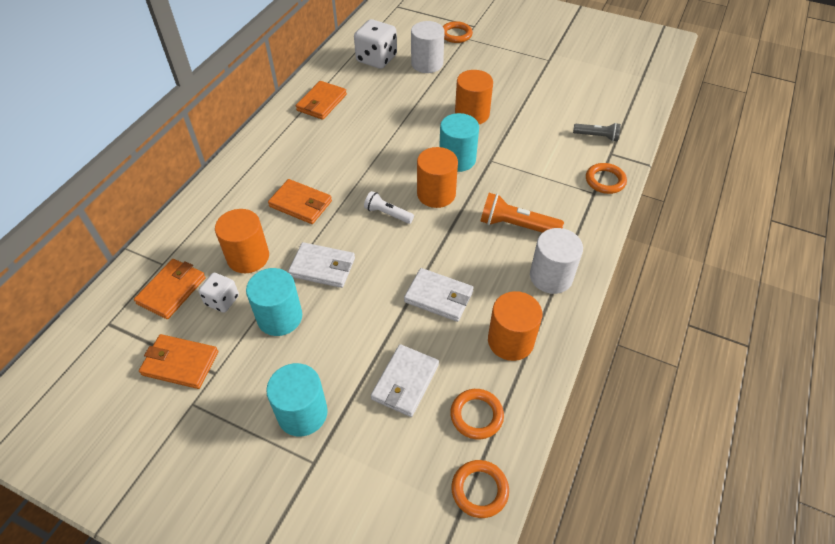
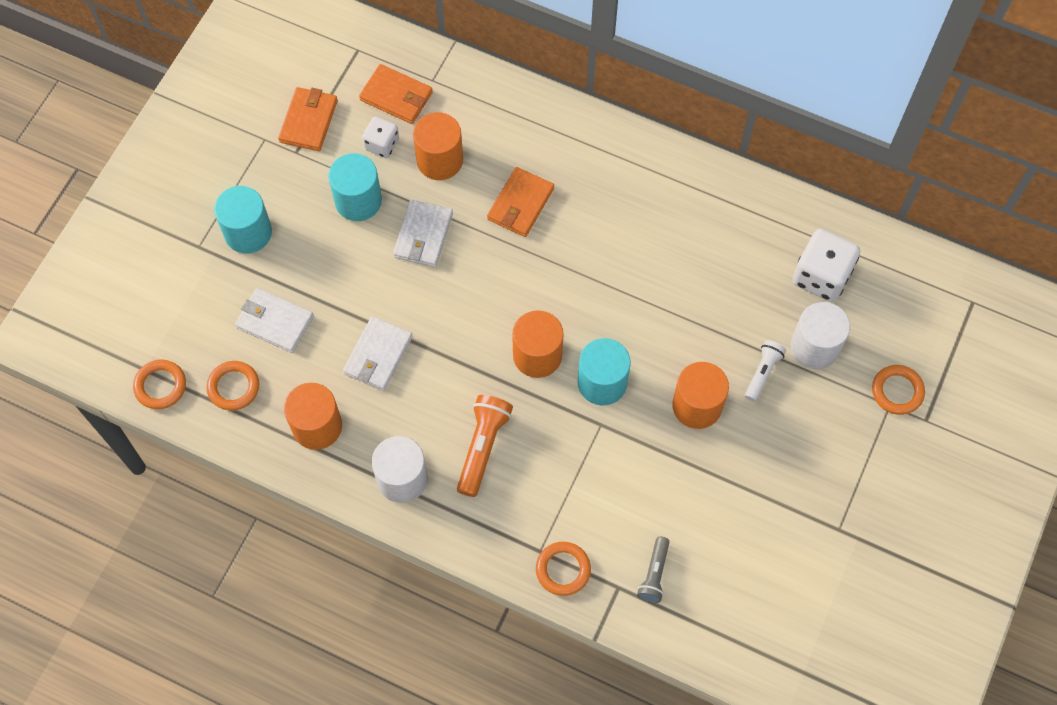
camera: 90 degrees right, 15 degrees up
(321, 102) = (713, 211): orange wallet -> none
(387, 214) = (504, 300): white flashlight -> white flashlight (763, 373)

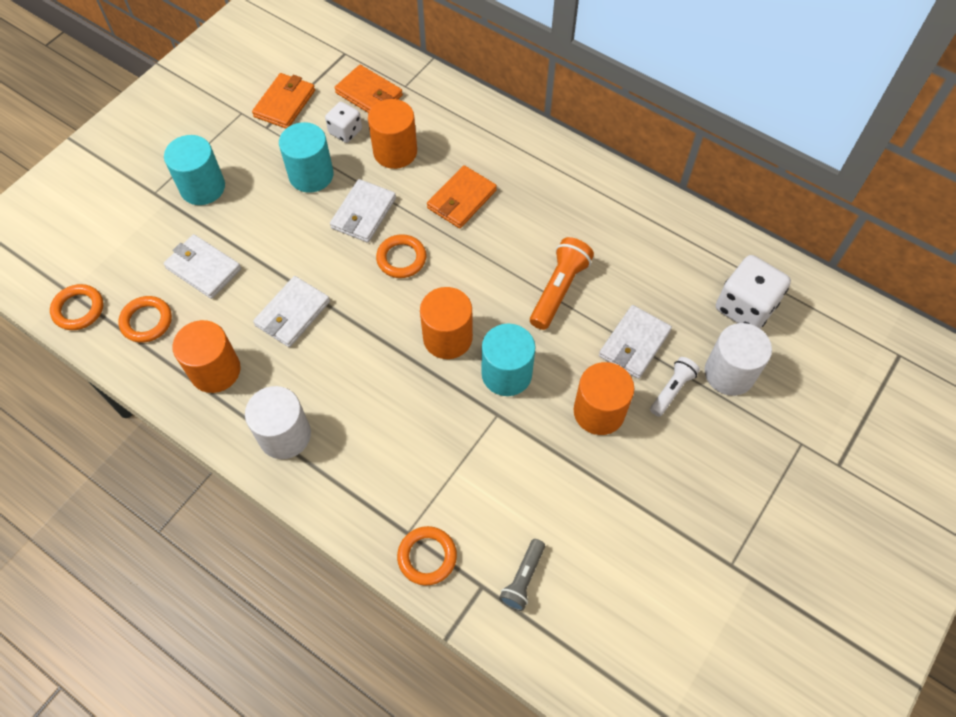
camera: 10 degrees right, 5 degrees down
(483, 447) = (373, 417): orange flashlight -> orange flashlight (559, 290)
(719, 332) = (634, 344): none -> white wallet
(897, 391) = (811, 430): orange ring -> orange ring (401, 258)

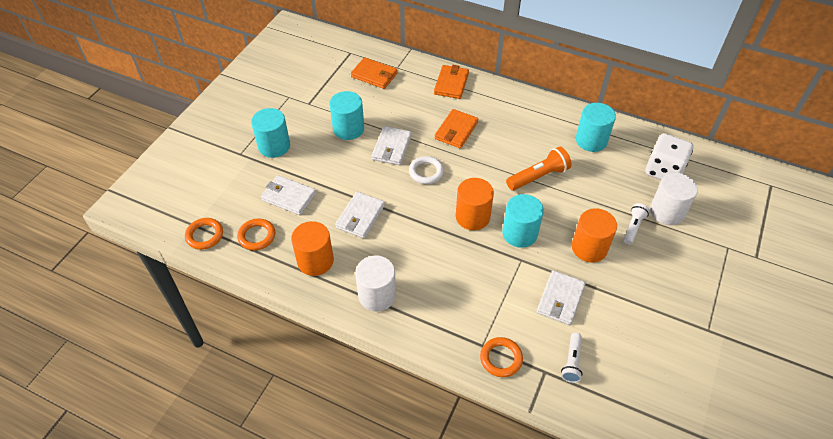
camera: 10 degrees left, 10 degrees down
(285, 103) = (317, 87): orange wallet -> orange wallet (451, 84)
(345, 131) = (364, 99): white dice -> none
(395, 152) = (402, 107): orange cylinder -> none
(401, 258) = (426, 172): orange ring -> white ring
(523, 579) = (571, 362): grey flashlight -> white flashlight
(559, 290) = (538, 177): orange flashlight -> orange flashlight turned 45 degrees clockwise
(634, 344) = (599, 203): white wallet -> white wallet (560, 299)
(652, 243) = (591, 140): none -> turquoise cylinder

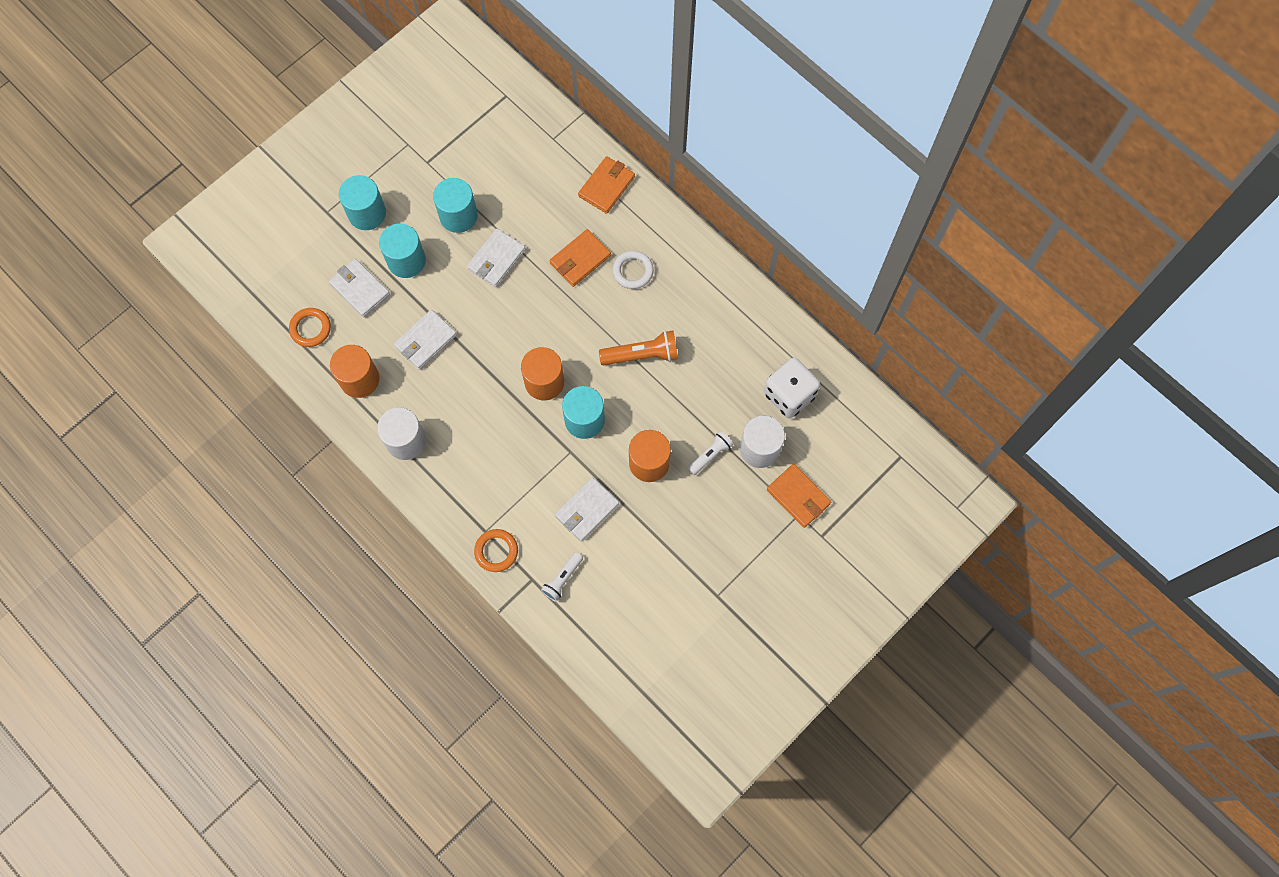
camera: 20 degrees right, 20 degrees up
(204, 235) = (258, 309): orange ring -> none
(374, 75) = (520, 142): orange wallet -> orange wallet (798, 496)
(426, 172) = (520, 306): white ring -> white ring (633, 271)
(591, 140) = (729, 326): turquoise cylinder -> turquoise cylinder (406, 260)

